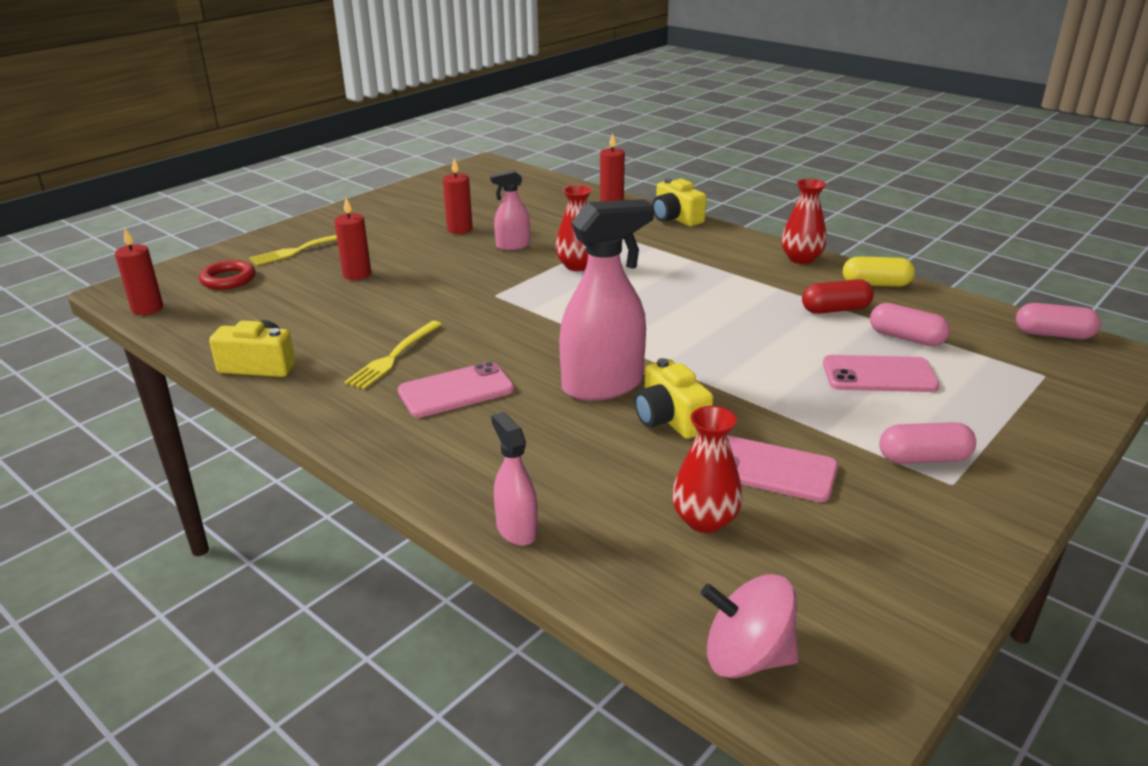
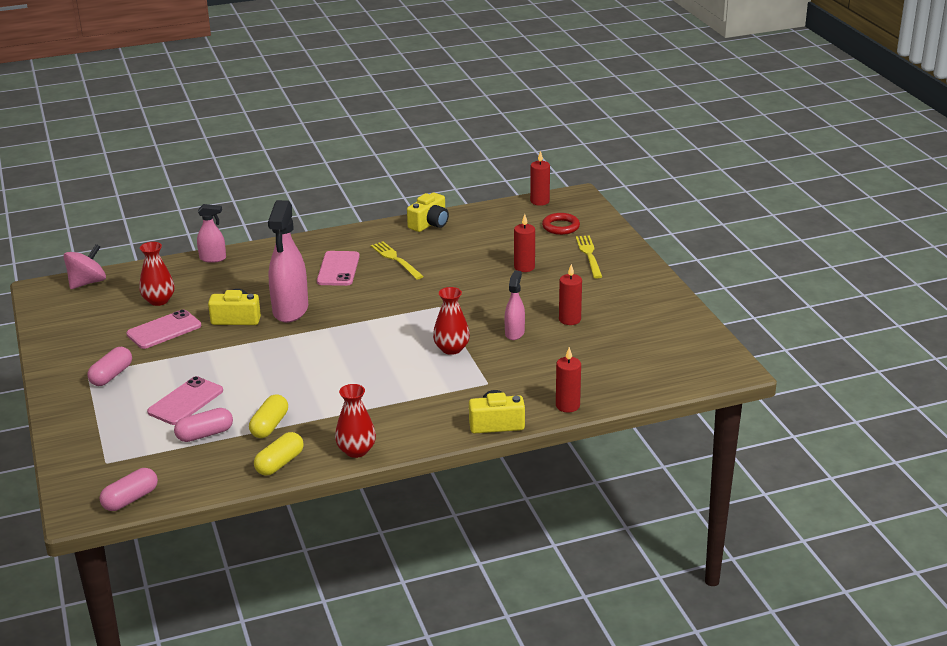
camera: 120 degrees right, 0 degrees up
(835, 309) = (269, 426): red capsule -> yellow capsule

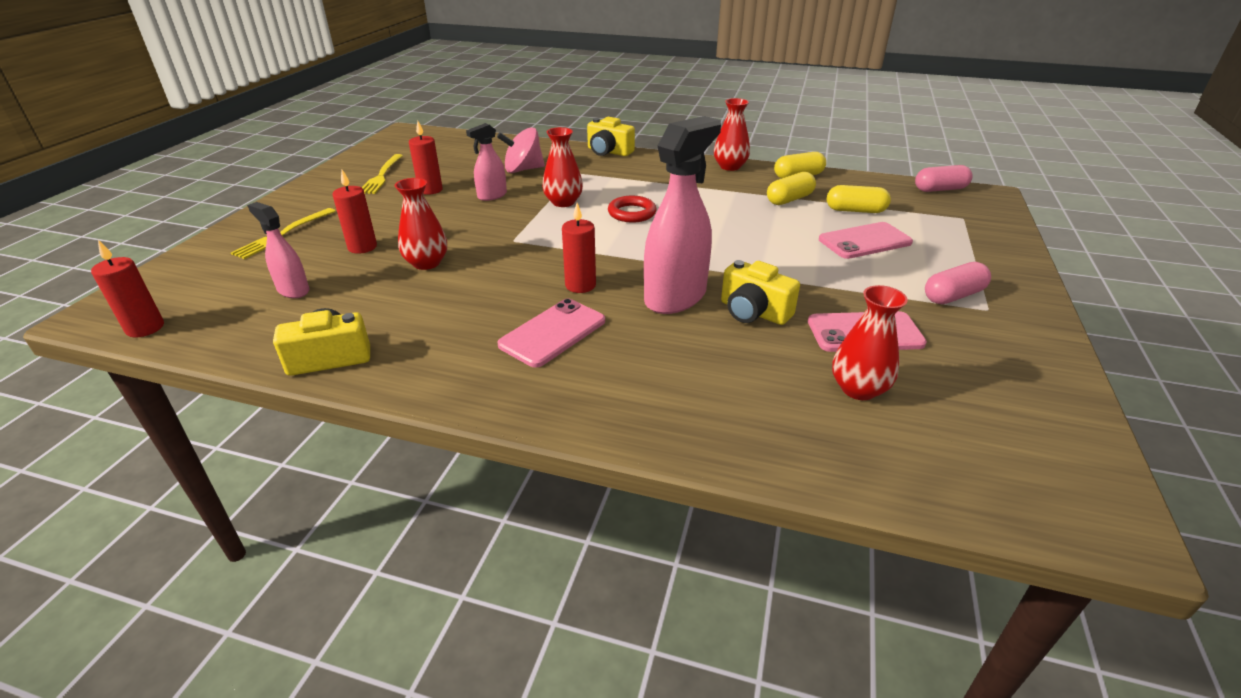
camera: 145 degrees left, 5 degrees up
(87, 282) = (999, 496): pink spinning top -> pink spinning top (523, 170)
(205, 434) = (855, 210): pink capsule -> yellow capsule
(213, 258) = (721, 446): pink spray bottle -> pink spray bottle (293, 290)
(395, 259) = (465, 316): yellow fork -> yellow fork (381, 176)
(467, 274) = (426, 263): none -> red vase
(560, 227) = (222, 278): red ring -> red ring (632, 213)
(567, 406) = (544, 146): red candle -> red candle (580, 285)

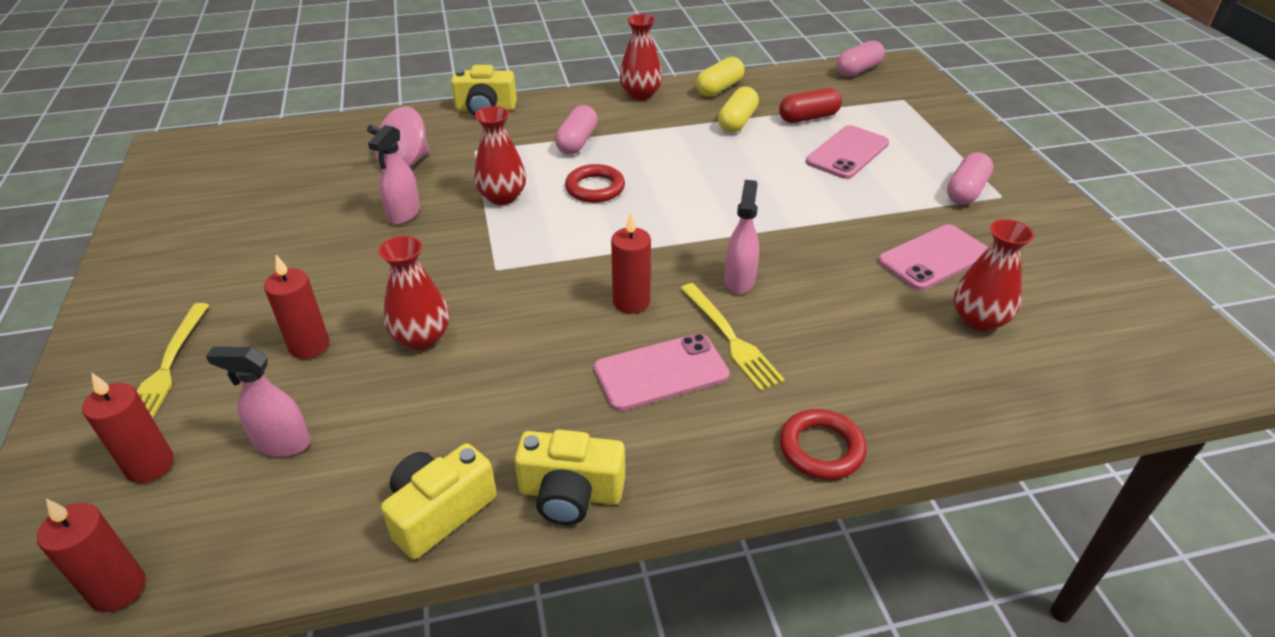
camera: 30 degrees left, 5 degrees up
(381, 176) = (214, 228): yellow fork -> yellow fork (730, 339)
(430, 190) = (311, 230): red candle -> red candle (150, 465)
(553, 333) = (661, 372): pink phone -> pink phone turned 60 degrees clockwise
(616, 423) = (821, 448): none -> red ring
(650, 184) = (577, 142): none -> pink capsule
(675, 297) = (739, 280): pink spray bottle -> pink spray bottle, size x0.53
(753, 312) = (825, 271): yellow camera -> yellow camera (570, 493)
(855, 210) = (808, 118): yellow capsule -> red capsule

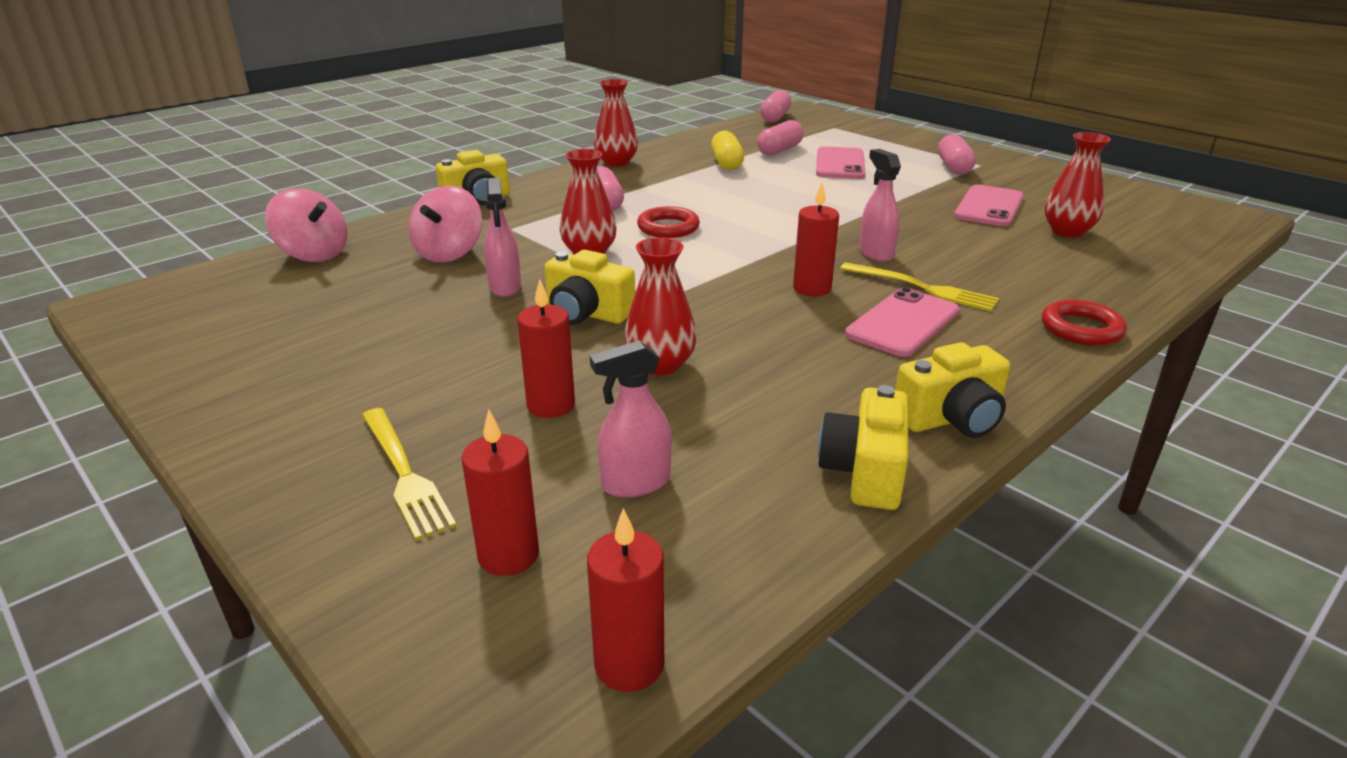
camera: 30 degrees left, 10 degrees down
(319, 136) = (314, 254): none -> pink spinning top
(430, 263) = (587, 313): none -> yellow camera
(719, 88) = (680, 147): yellow capsule -> none
(808, 118) = (779, 150): red capsule -> pink capsule

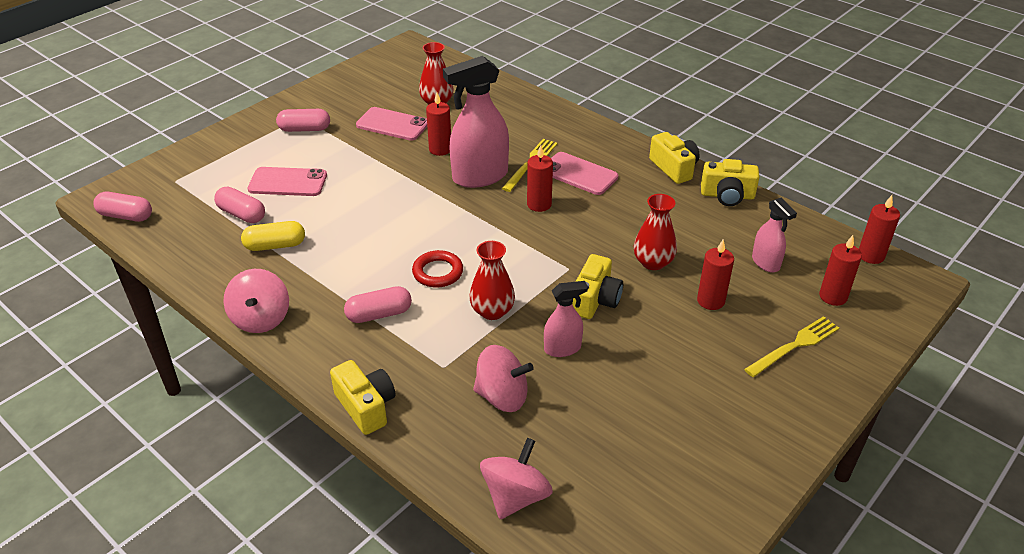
camera: 95 degrees left, 10 degrees up
(616, 162) = (261, 319): red vase -> pink spinning top
(875, 253) = (479, 177): pink spray bottle -> pink spray bottle, size x1.88
(937, 232) = (440, 149): none -> red candle
(1081, 329) = (572, 120): red ring -> none

